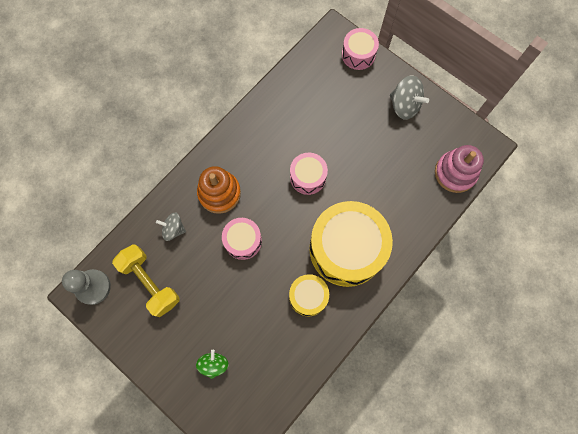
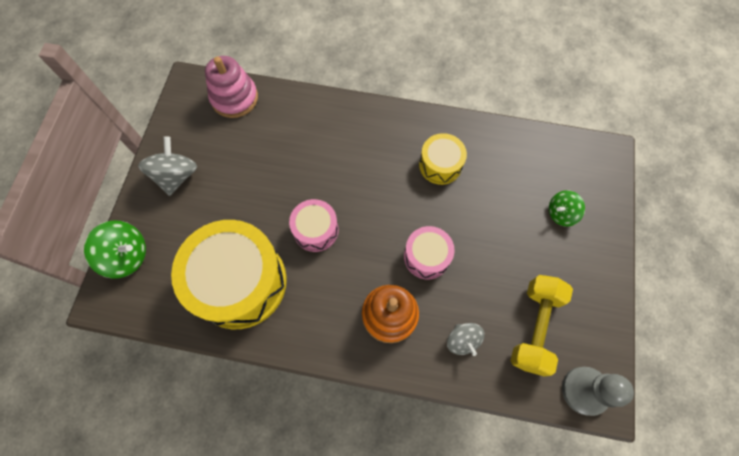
camera: 120 degrees left, 5 degrees down
(346, 249) = (372, 155): yellow drum -> yellow drum (240, 282)
(358, 54) = (127, 255): pink drum -> green spinning top

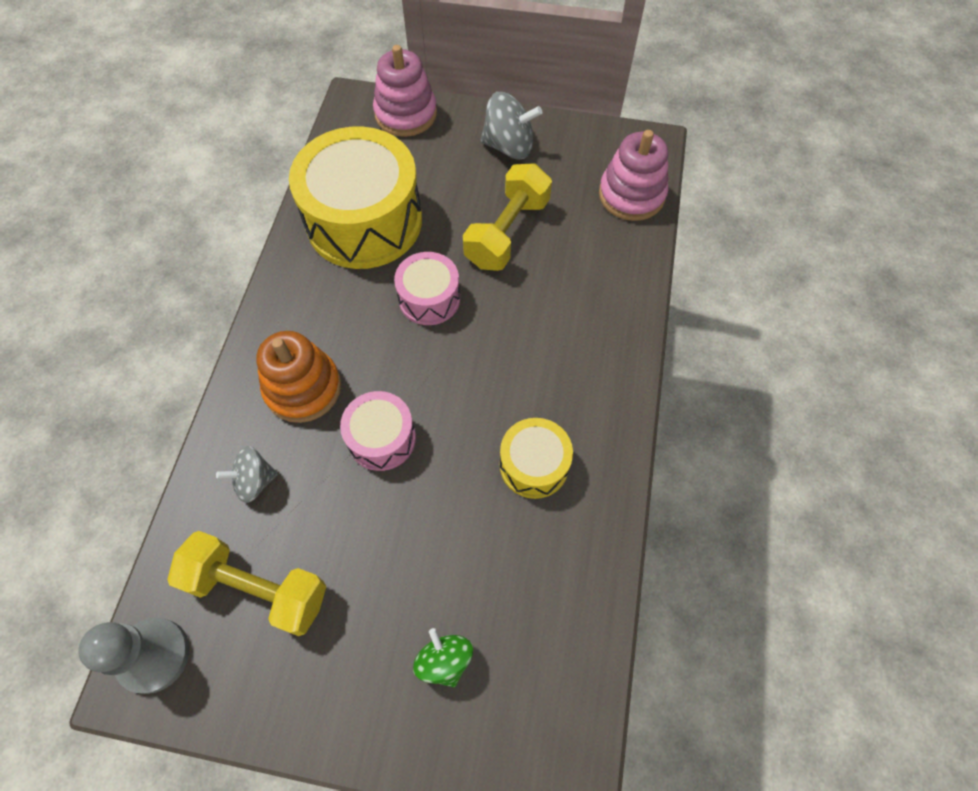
camera: 90 degrees right, 5 degrees down
(127, 255) = (406, 114): green spinning top -> pink stacking toy
(260, 178) = (507, 232): none -> yellow dumbbell

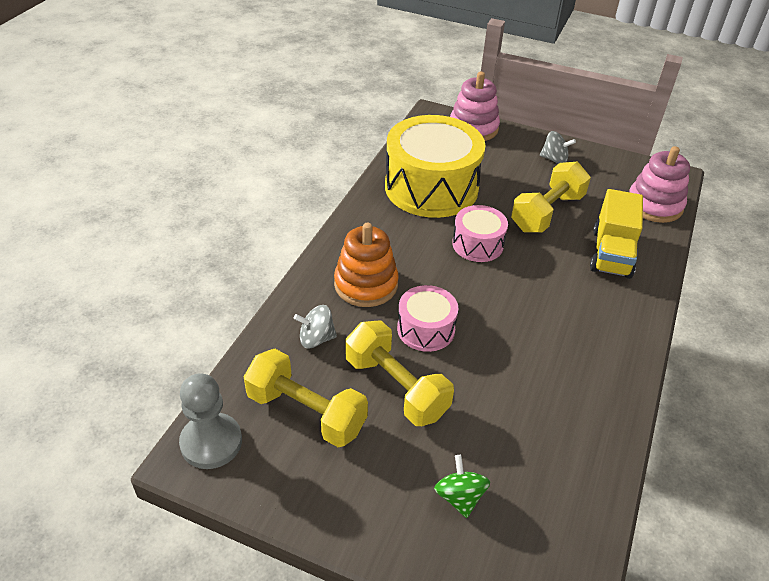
camera: 10 degrees right, 20 degrees down
(357, 529) = (396, 387): none -> yellow dumbbell
(509, 146) = (554, 159): grey spinning top -> grey spinning top, size x0.65
(534, 465) = (554, 371): yellow drum -> none
(586, 279) = (611, 253): none -> yellow truck

